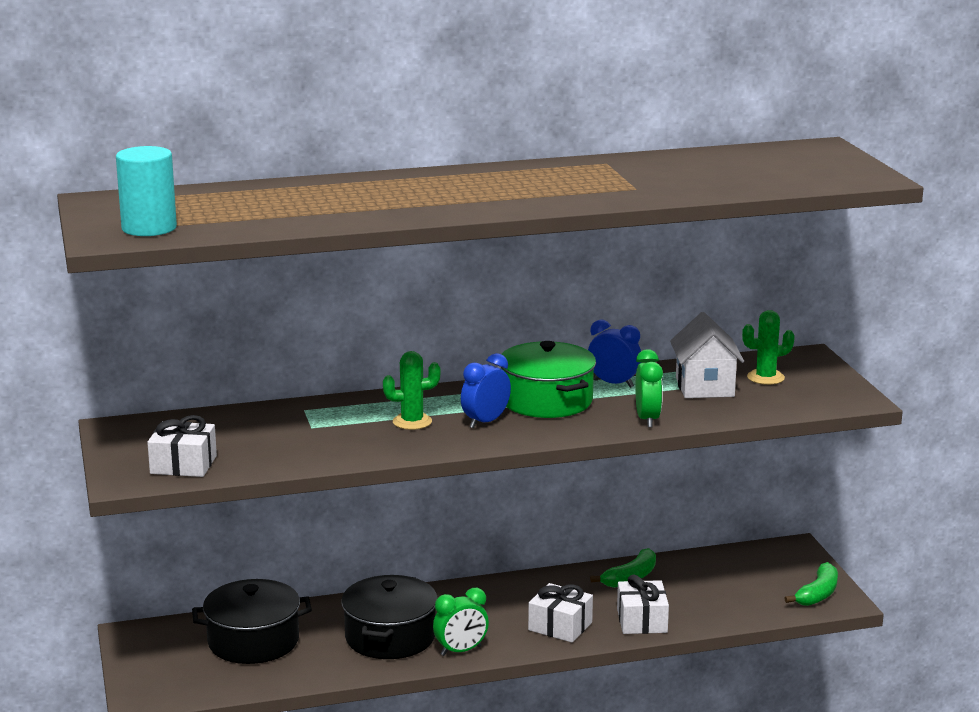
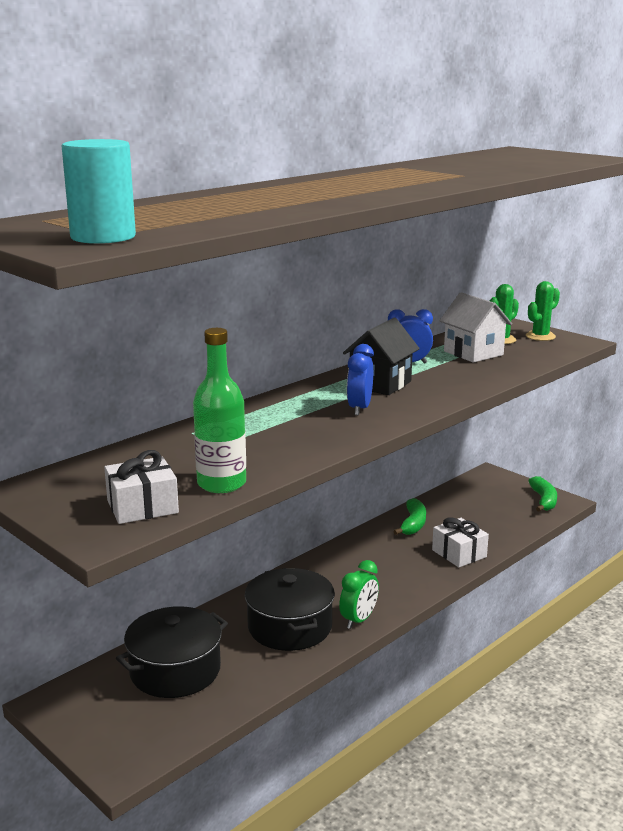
camera: 30 degrees left, 0 degrees up
(267, 462) = (221, 484): none -> green bottle
(412, 422) = (300, 421): green cactus -> green cactus (540, 336)
(546, 401) = (380, 384): green pot -> black house
(560, 626) = (408, 575): white gift -> none
(647, 419) = (473, 381): green clock -> none

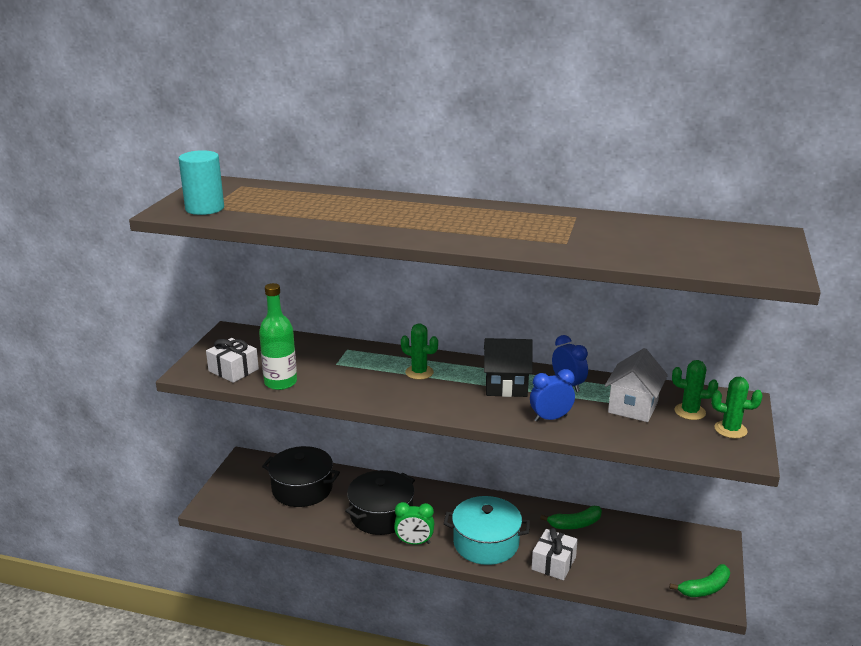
camera: 60 degrees right, 5 degrees up
(301, 411) = (419, 372): none -> green cactus
(359, 409) = (446, 392): blue clock -> blue clock (550, 418)
(398, 578) = (486, 543): none -> turquoise pot

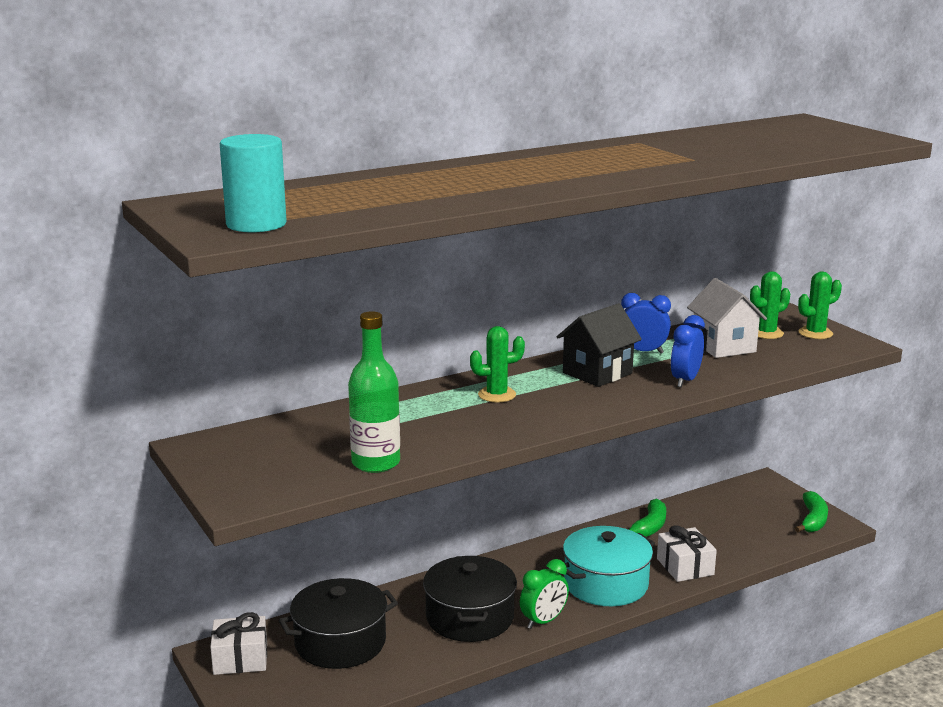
camera: 45 degrees left, 5 degrees down
(233, 370) = (291, 476): white gift -> white gift (240, 658)

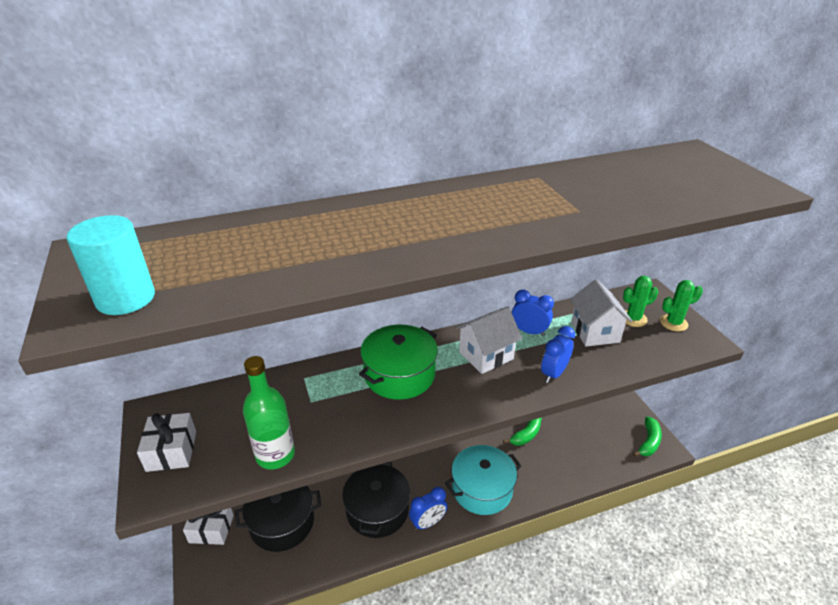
camera: 10 degrees right, 15 degrees up
(497, 395) = (399, 375): green cactus -> green pot
(543, 621) = (428, 523): green clock -> blue clock
(597, 373) = (486, 355): black house -> white house
(685, 566) = (543, 479): white gift -> white gift (171, 451)

